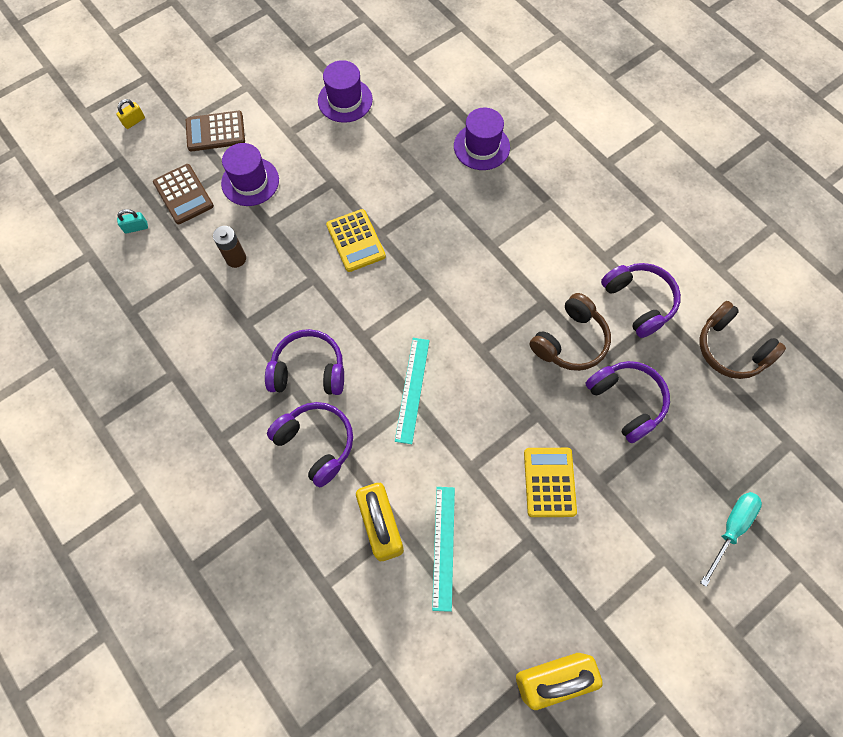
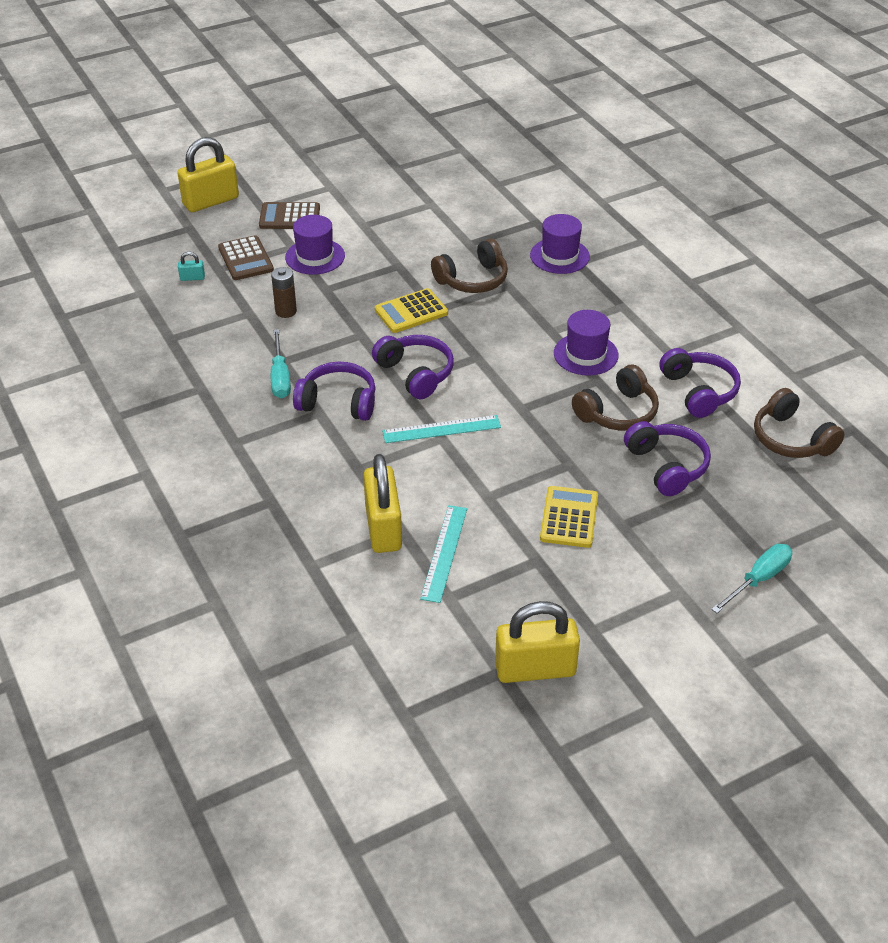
camera: 10 degrees right, 25 degrees down
(134, 121) = (211, 201): yellow padlock -> yellow padlock, size x2.40
(247, 347) = (280, 377): none -> turquoise screwdriver
(316, 443) = (332, 458): purple headphones -> purple headphones (415, 373)
(345, 100) = (426, 207): purple hat -> purple hat (585, 354)
(356, 241) = (411, 312): yellow calculator -> yellow calculator turned 75 degrees clockwise
(406, 190) = (472, 279): none -> brown headphones
(412, 389) = (441, 429): turquoise ruler -> turquoise ruler turned 60 degrees clockwise

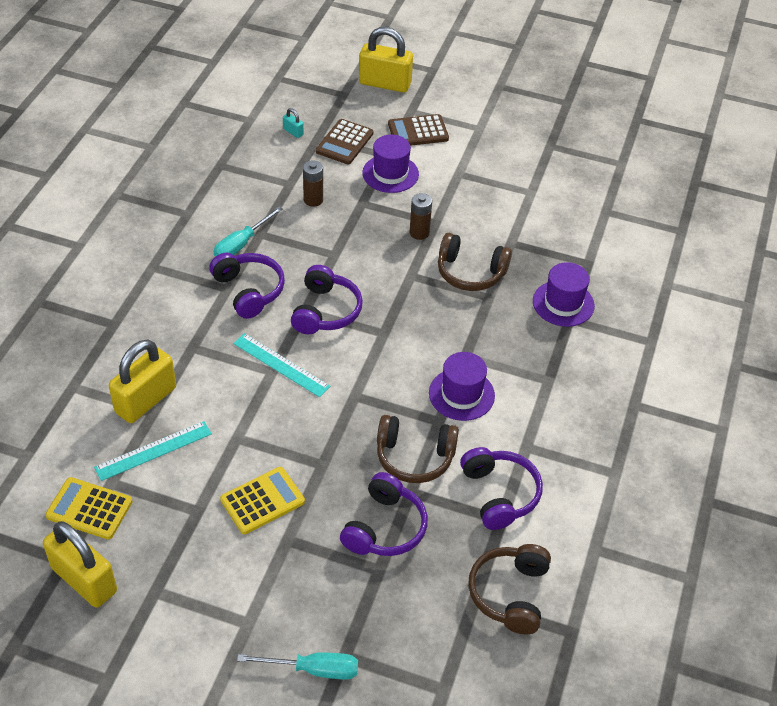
camera: 45 degrees right, 5 degrees up
(289, 217) = (418, 131): brown calculator -> brown calculator turned 60 degrees counterclockwise
(398, 279) = (419, 233): none -> brown battery
(411, 312) = (391, 263): yellow calculator -> yellow calculator (89, 509)
(699, 391) = (499, 494): purple headphones -> purple headphones turned 45 degrees counterclockwise

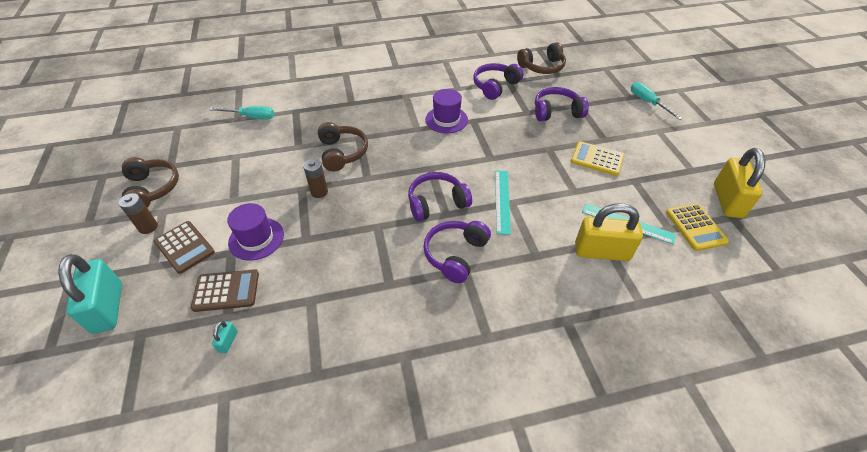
camera: 120 degrees left, 0 degrees up
(241, 244) = (411, 289): turquoise screwdriver -> turquoise screwdriver (251, 117)
(313, 200) = (322, 271): brown battery -> brown battery (148, 227)
(385, 83) = (108, 307): yellow padlock -> turquoise padlock
(414, 457) = (505, 119): brown headphones -> brown headphones (152, 189)
(563, 303) = (340, 109): purple hat -> none

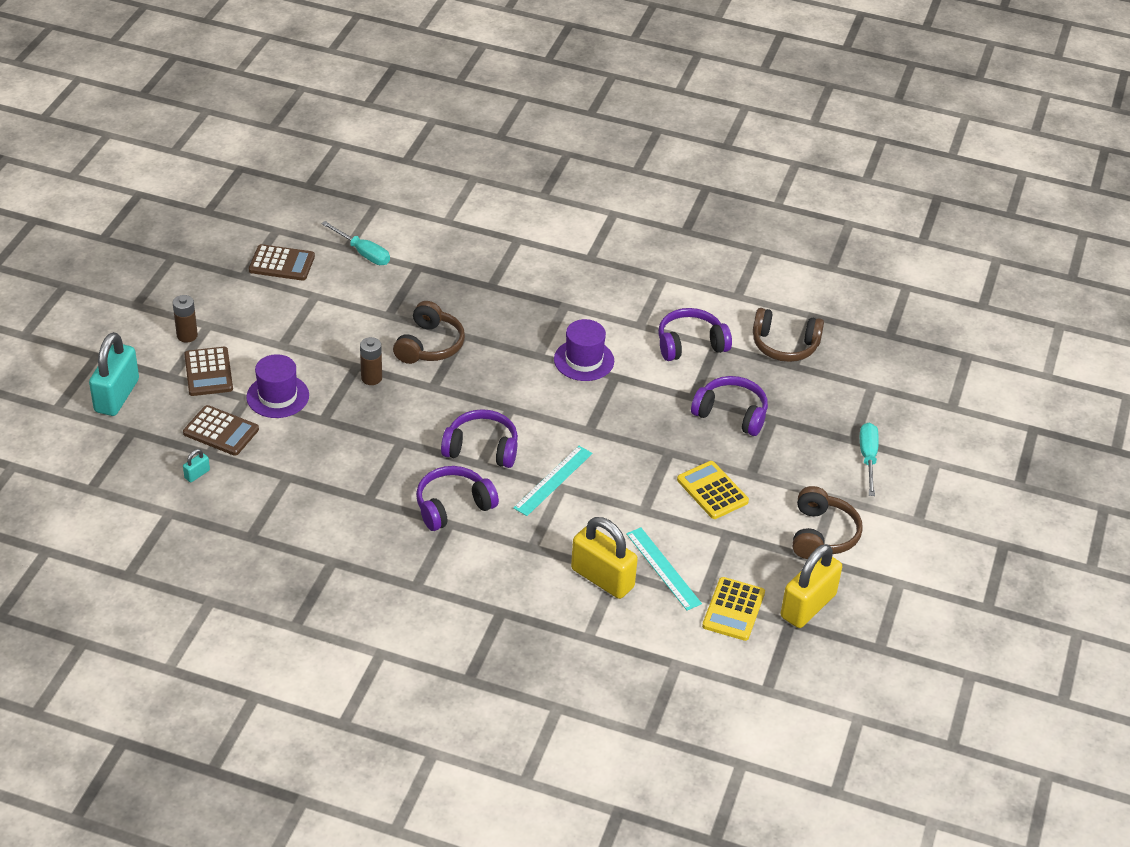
camera: 30 degrees right, 5 degrees down
(152, 189) = (212, 295): brown headphones -> brown headphones (822, 534)
(195, 146) = (282, 263): none -> brown calculator

